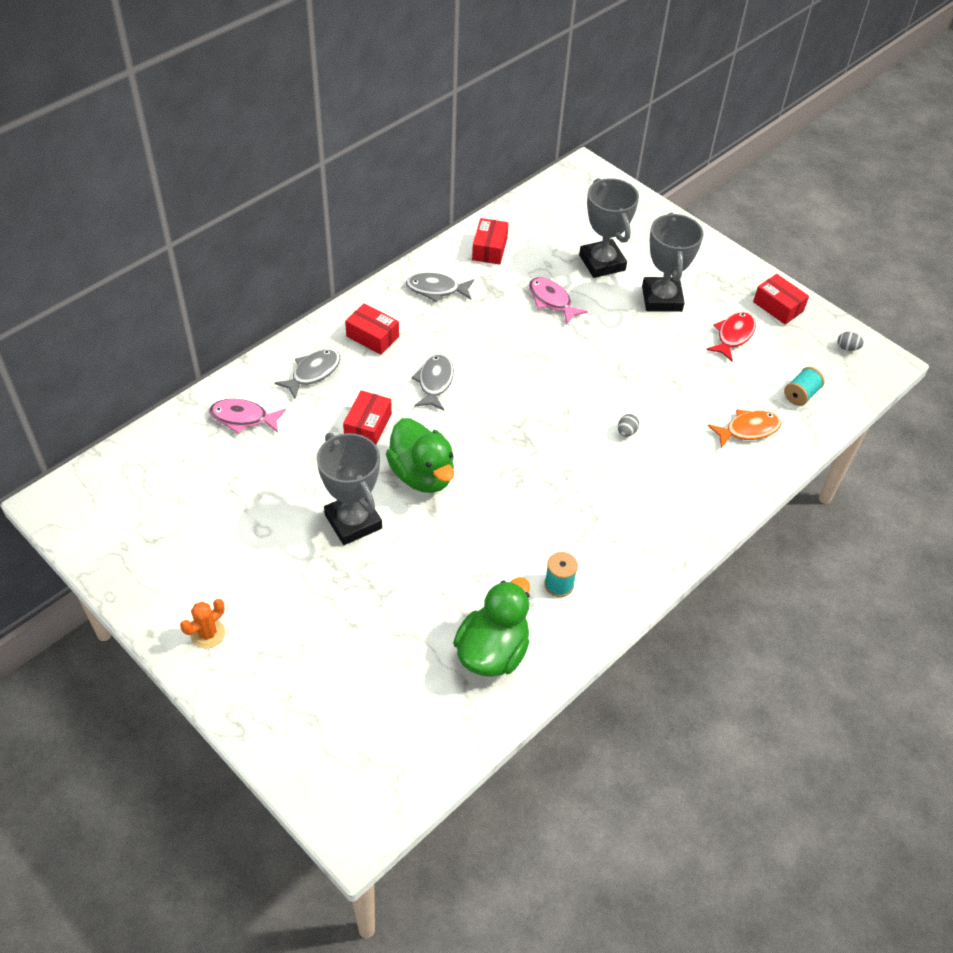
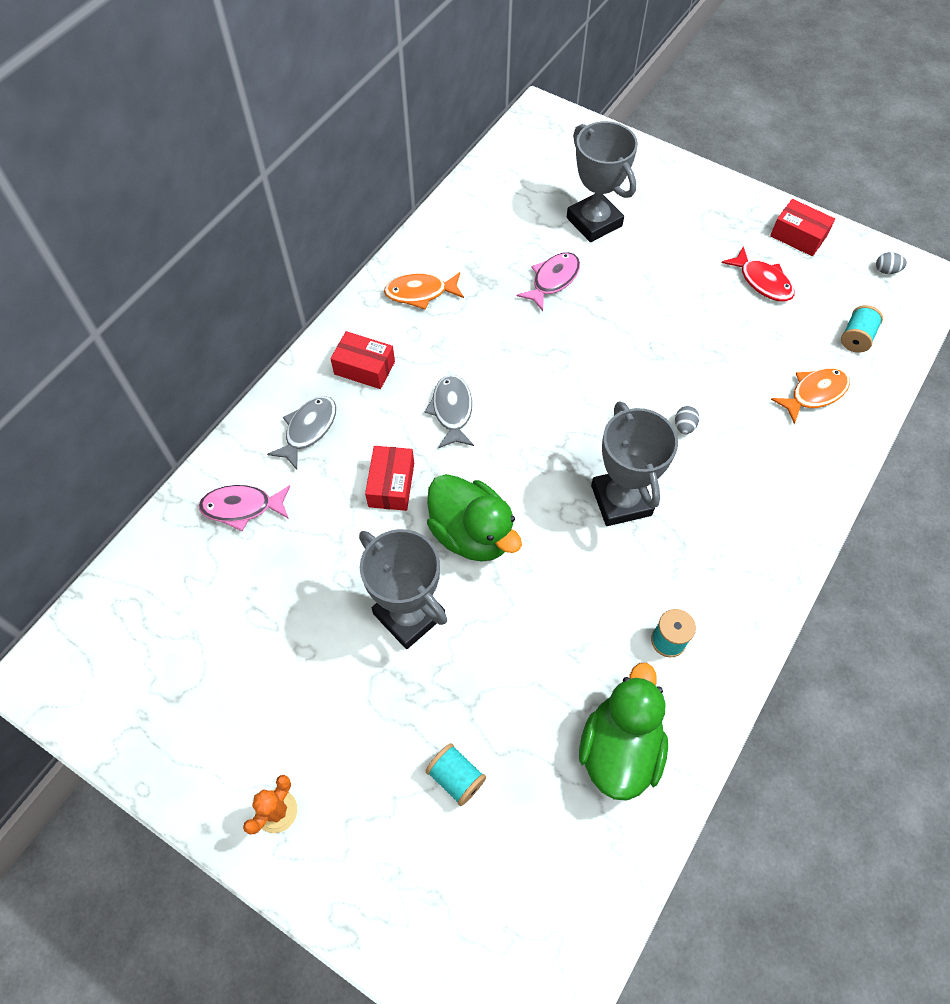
camera: 10 degrees left, 10 degrees up
(354, 642) = (456, 778): none -> turquoise spool
(436, 289) = (420, 293): grey fish -> orange fish
(489, 249) = (465, 230): red box -> none
(551, 301) = (553, 280): pink fish -> pink fish turned 90 degrees clockwise
(662, 299) = (672, 252): grey trophy -> grey trophy (621, 500)
(733, 336) = (762, 281): red fish -> red fish turned 120 degrees clockwise

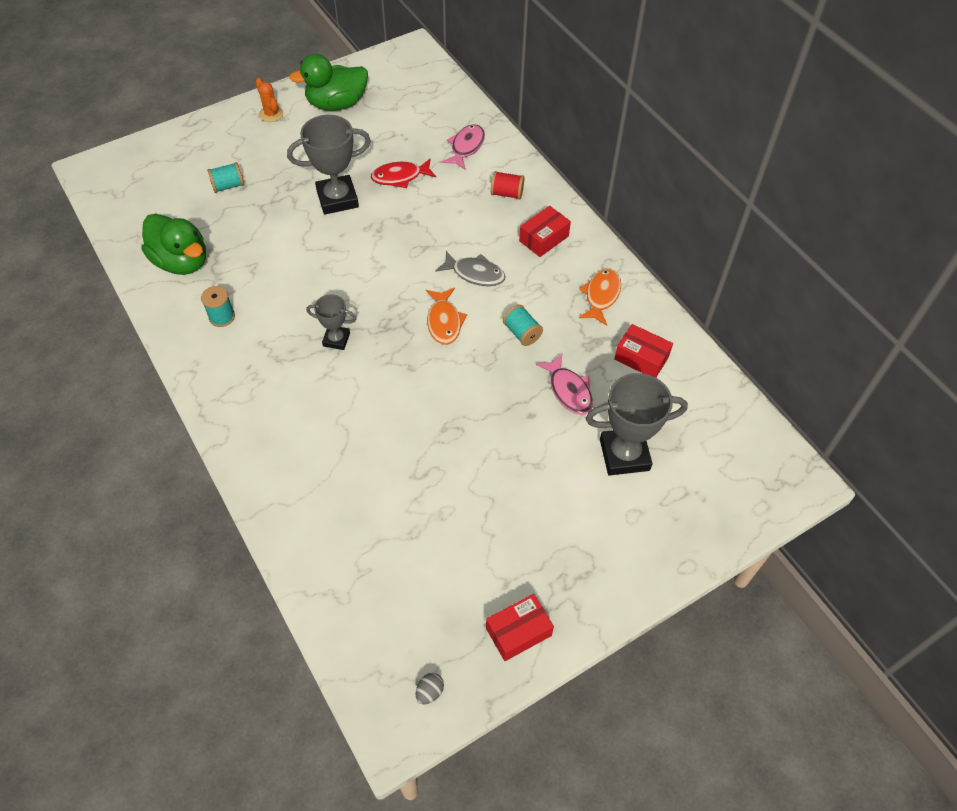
camera: 115 degrees right, 5 degrees down
(308, 430) = (507, 193): grey fish -> red spool
(391, 485) = (435, 221): red box -> red box (641, 358)
(471, 534) = (370, 248): green duck -> green duck (336, 104)
(621, 500) = (336, 339): grey trophy -> grey trophy, size x0.56
(684, 426) = (369, 411): grey egg -> none
(762, 281) = (479, 560): red fish -> red fish (400, 177)
(814, 393) = (337, 526): orange fish -> orange fish (444, 322)
(856, 338) = (370, 602): turquoise spool -> turquoise spool (522, 333)

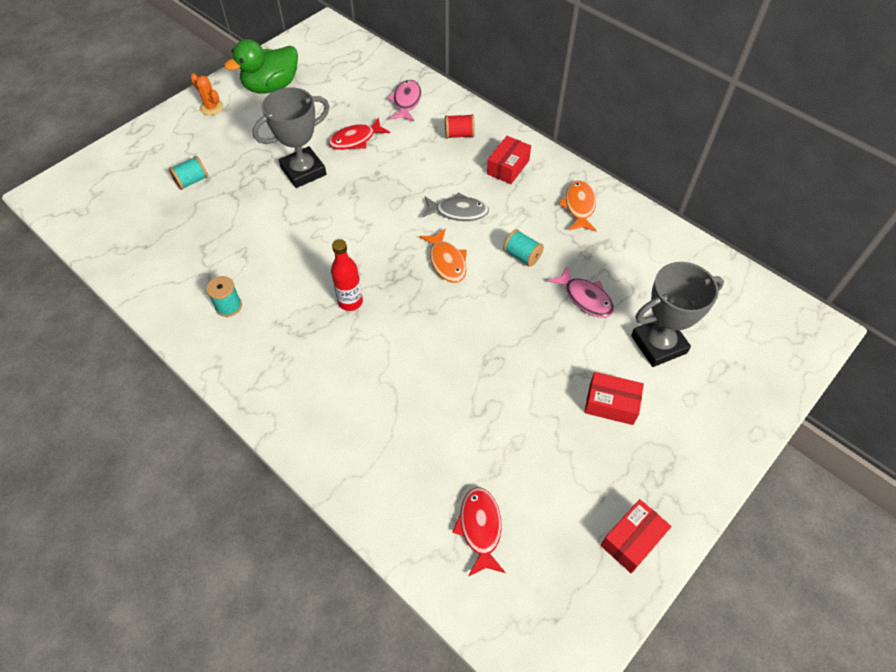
camera: 15 degrees left, 0 degrees up
(182, 262) = (169, 262): green duck -> none
(336, 339) = (350, 302): grey trophy -> red bottle
(379, 581) = (480, 528): none -> red fish
(429, 692) = (572, 626): grey egg -> none
(641, 358) = (637, 253): red box -> red box (611, 404)

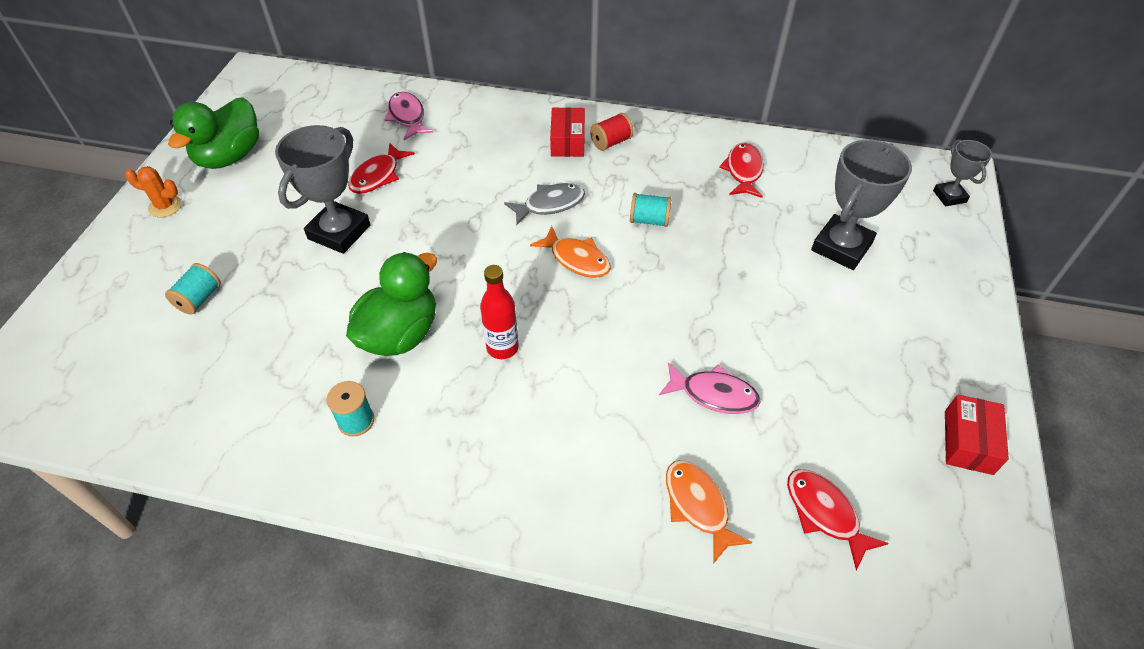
camera: 30 degrees left, 5 degrees down
(293, 261) = (400, 334): none -> green duck
(459, 135) = (491, 129): red spool -> red spool (611, 142)
(579, 206) = (667, 151): orange fish -> orange fish (698, 506)
(585, 298) = (741, 234): pink fish -> pink fish (714, 394)
(611, 404) = (845, 323): red box -> none
(628, 248) = (743, 171): none -> red fish
(792, 346) = (949, 196): none -> grey trophy

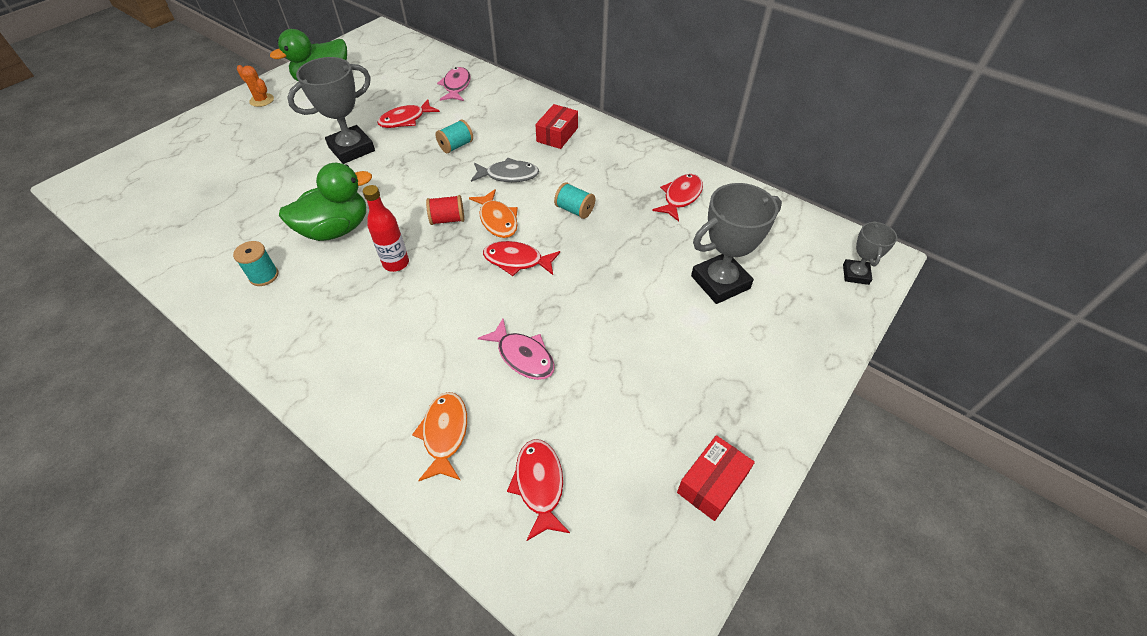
camera: 25 degrees right, 0 degrees up
(199, 299) = (235, 163): turquoise spool -> turquoise spool (456, 146)
(611, 142) = (589, 145): red spool -> red spool (447, 219)
(631, 296) = (517, 261): none -> red fish

